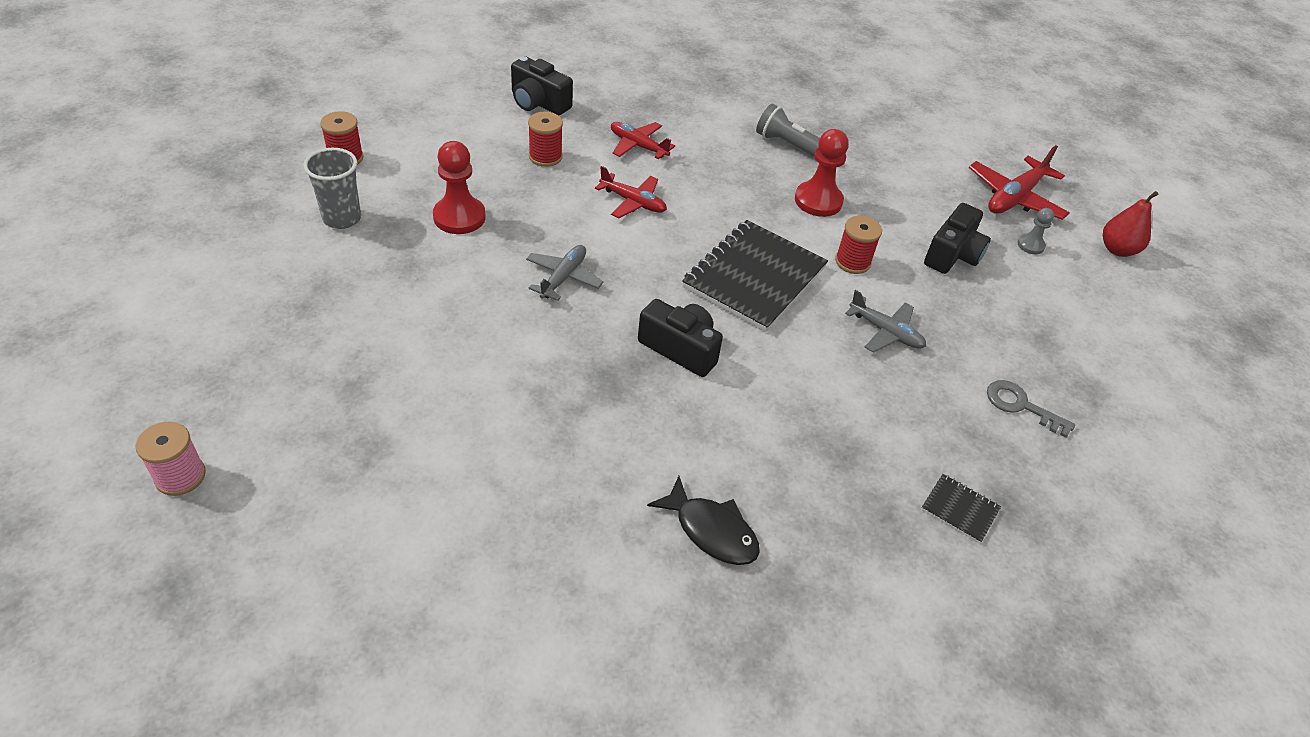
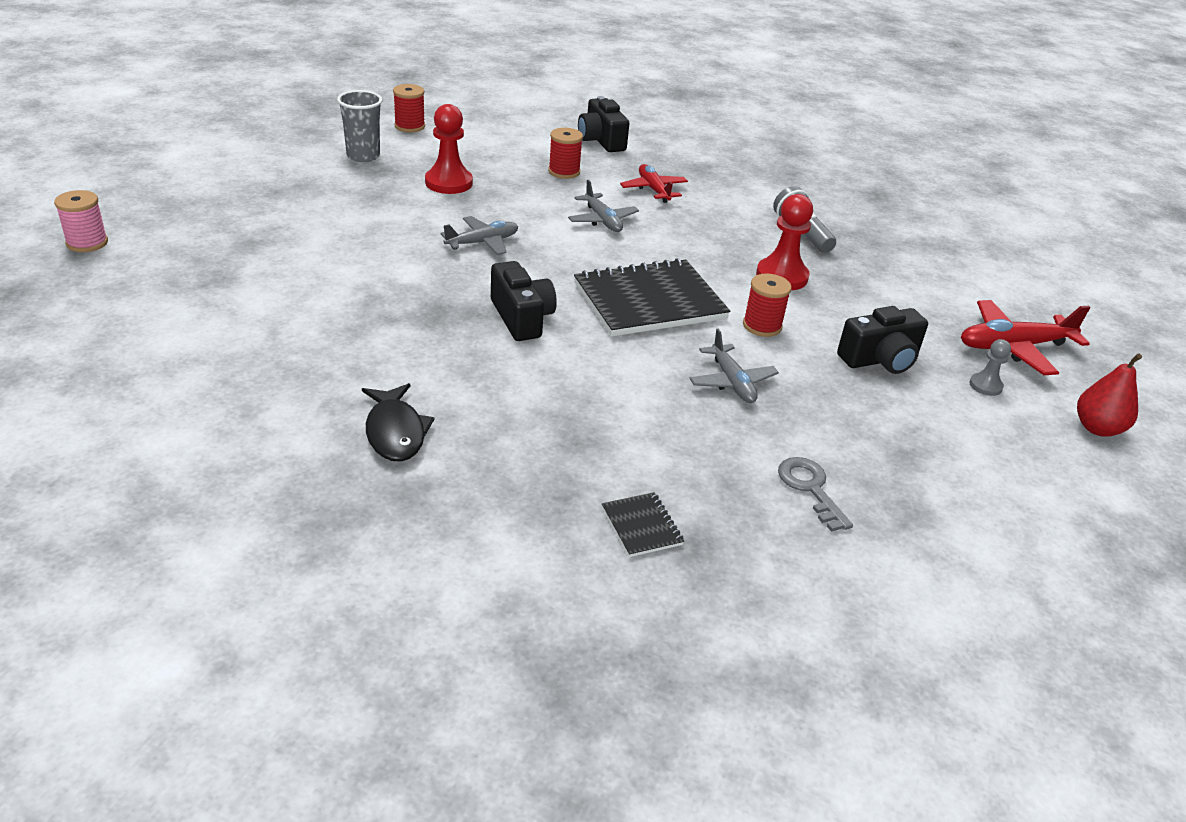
camera: 35 degrees right, 10 degrees down
(633, 202) = (602, 220): red plane -> grey plane

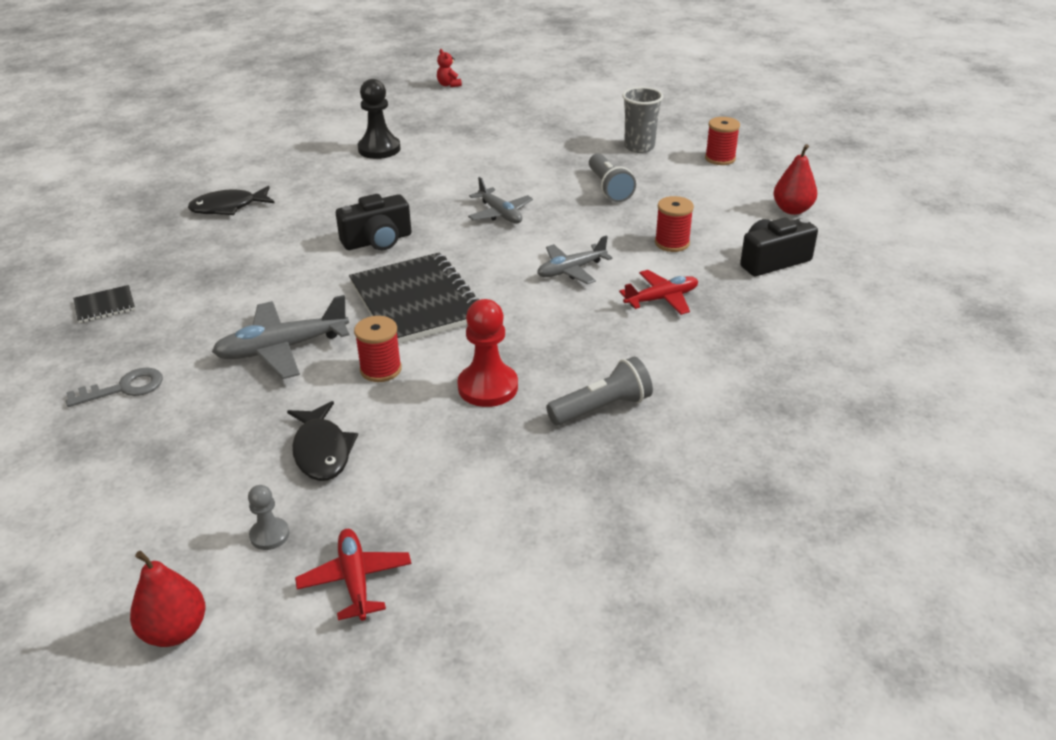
camera: 90 degrees right, 0 degrees up
(87, 243) = (449, 85): pink spool -> red teddy bear
(272, 306) = (379, 149): none -> black pawn
(448, 183) = (609, 188): red pawn -> grey flashlight
(520, 118) = (792, 210): none -> red pear
(732, 382) = (282, 349): grey plane -> grey plane, size x1.50
(880, 359) = (322, 451): black camera -> black fish
(1013, 347) = (355, 580): red plane -> red plane, size x0.66

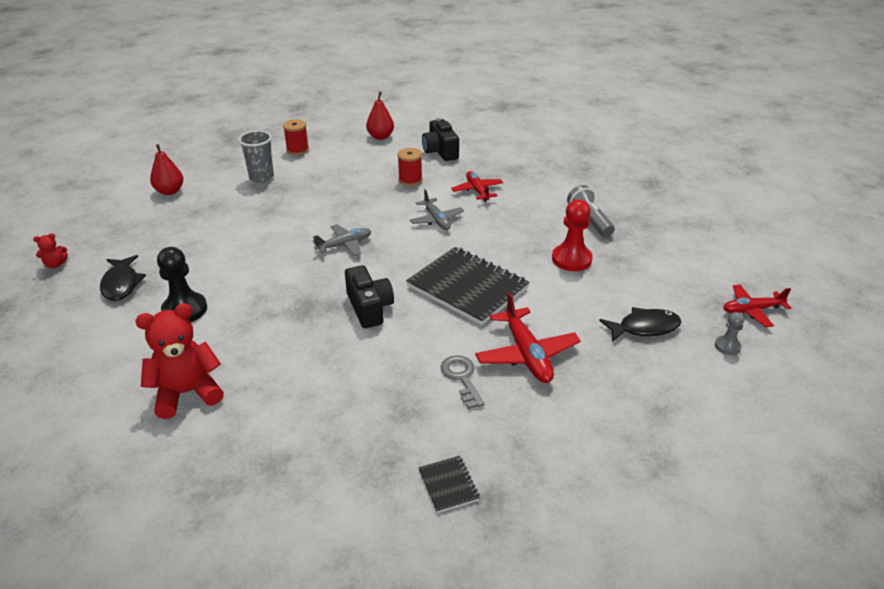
camera: 85 degrees left, 0 degrees up
(124, 388) = (582, 445): grey key -> grey key (461, 378)
(175, 631) = (816, 379): red pear -> red pear (169, 191)
(228, 207) = (267, 412): black fish -> black fish (121, 284)
(262, 169) = (187, 393): none -> red teddy bear
(282, 349) = (527, 354): grey plane -> red plane
(381, 369) = (553, 304): red spool -> none
(417, 302) = (467, 287): black notebook -> black notebook turned 60 degrees clockwise
(609, 188) = (323, 196): grey flashlight -> none

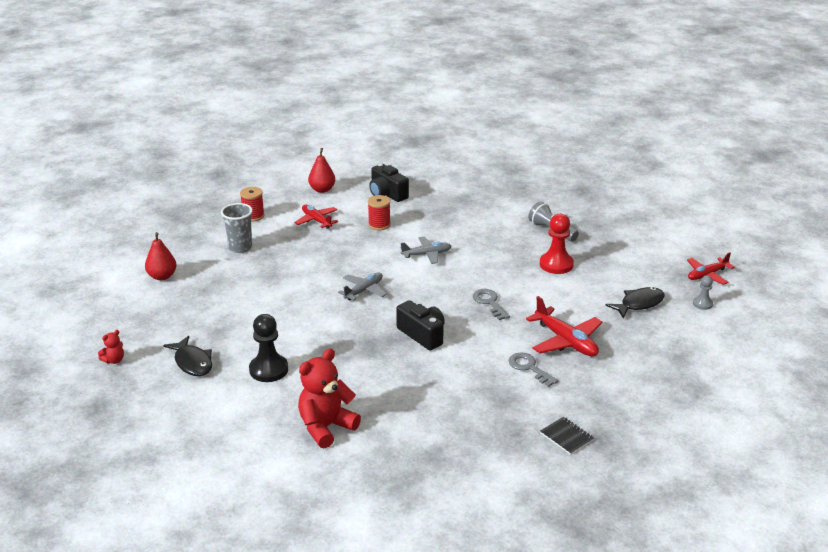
camera: 20 degrees left, 5 degrees down
(436, 220) = (427, 254): grey plane -> grey plane turned 60 degrees counterclockwise
(467, 287) = (489, 303): black notebook -> grey key
(477, 190) = (444, 223): red plane -> red plane (316, 220)

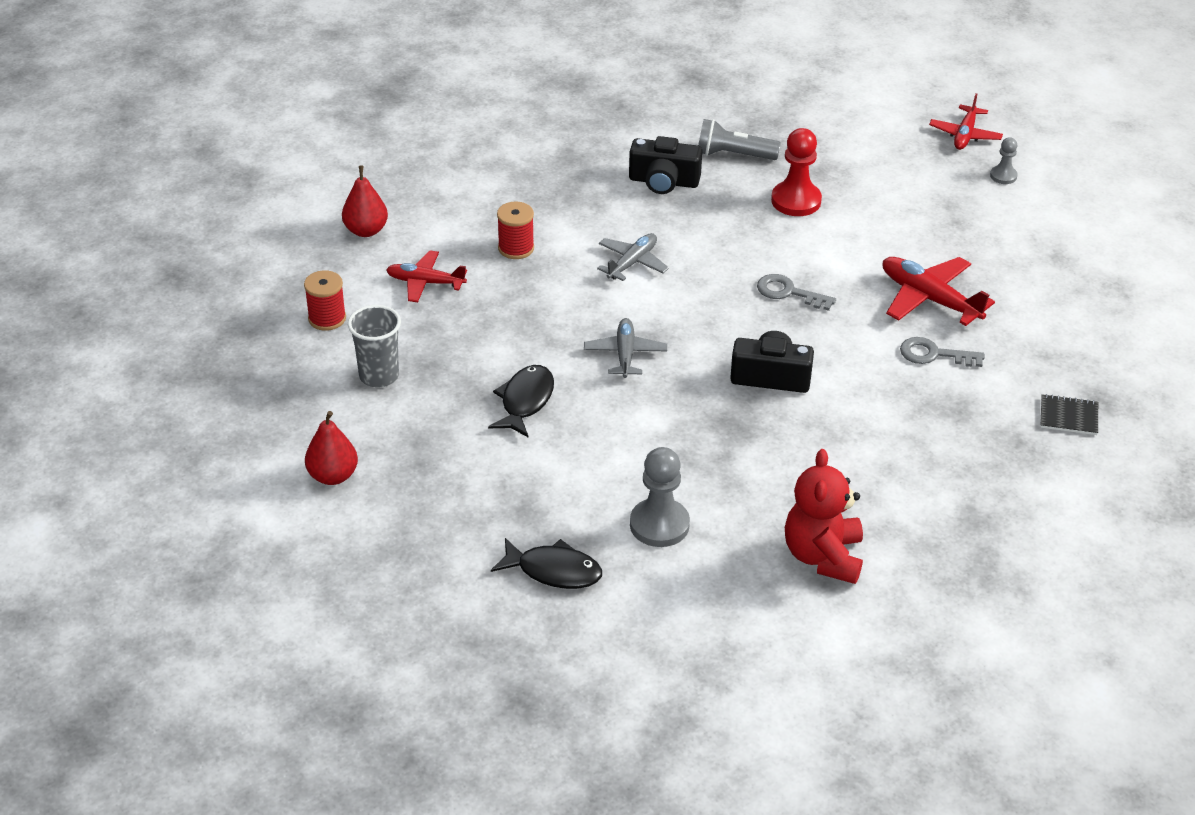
camera: 40 degrees left, 10 degrees up
(114, 360) = (448, 628): red teddy bear -> none
(268, 370) = (659, 525): black pawn -> grey pawn
(387, 194) = (463, 195): black camera -> black camera (663, 181)
(566, 341) = (929, 299): red plane -> red plane turned 150 degrees counterclockwise
(639, 304) = (943, 209): black fish -> black fish (525, 401)

